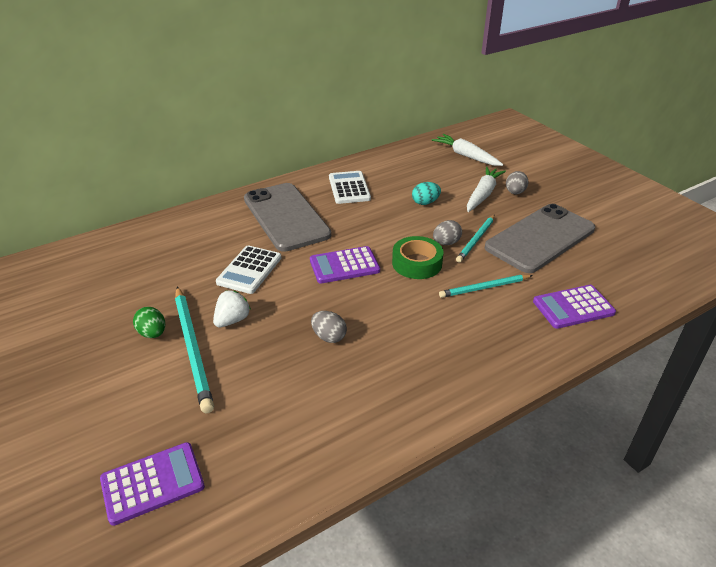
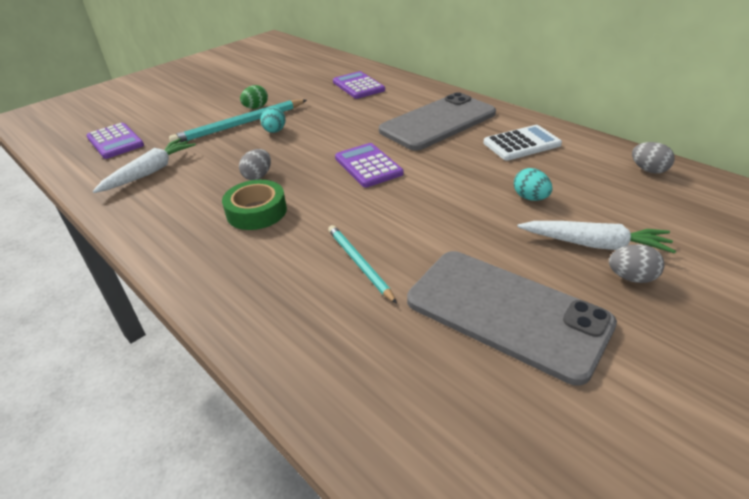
camera: 80 degrees right, 0 degrees up
(232, 320) = (275, 131): white strawberry -> turquoise egg
(249, 270) = (343, 124): white calculator -> none
(417, 263) = (391, 208): green tape -> green tape (256, 211)
(446, 243) = (444, 224): grey egg -> grey egg (648, 170)
(466, 156) = (704, 218): white carrot -> white carrot (150, 172)
(476, 240) = (466, 248): turquoise pencil -> none
(573, 307) = (338, 353): purple calculator -> purple calculator (358, 86)

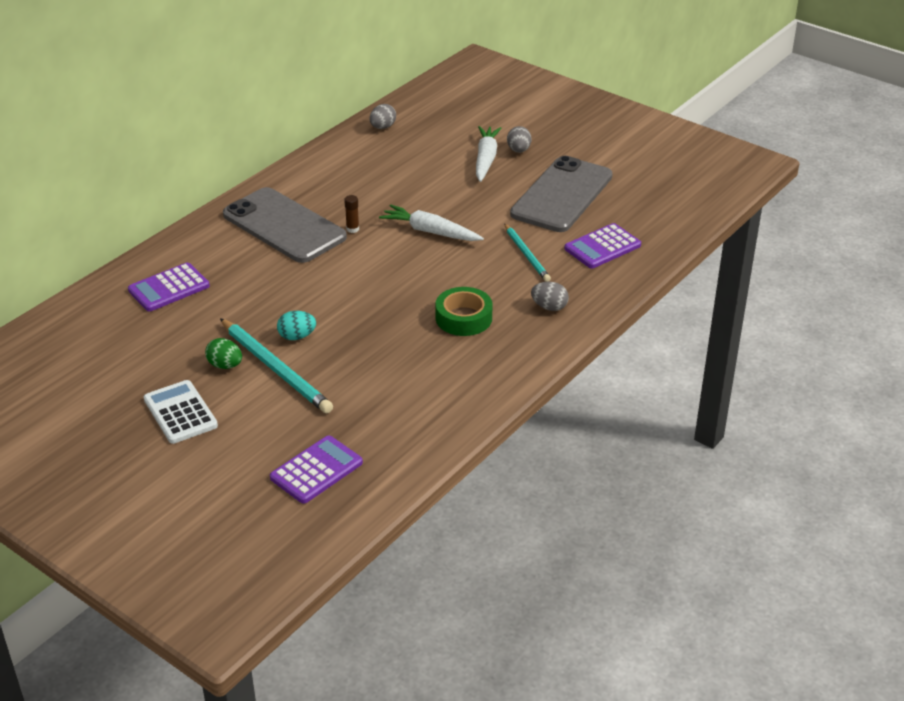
camera: 100 degrees left, 0 degrees up
(150, 172) = (394, 411): white carrot -> white carrot (430, 232)
(258, 176) = (400, 329): grey egg -> grey egg (549, 307)
(359, 264) = (526, 254): turquoise pencil -> turquoise pencil turned 75 degrees counterclockwise
(368, 166) = (378, 263): purple calculator -> purple calculator (602, 247)
(430, 153) = (352, 229): none -> brown glue stick
(521, 144) = (335, 180): white calculator -> white calculator (180, 413)
(530, 198) = (428, 180): turquoise egg -> none

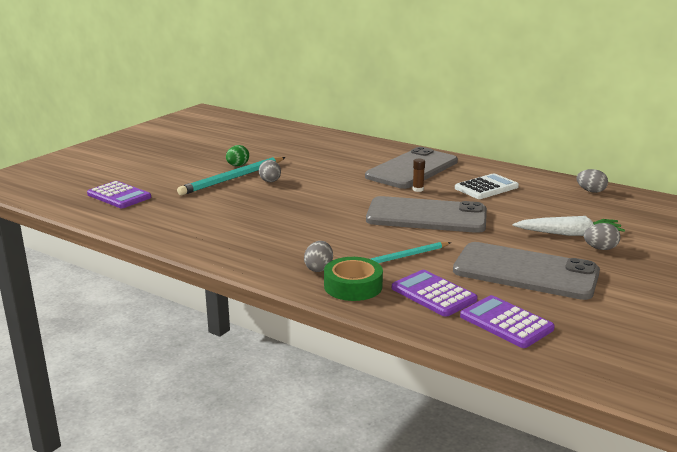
camera: 85 degrees right, 15 degrees down
(169, 288) = (323, 146): purple calculator -> purple calculator (506, 322)
(180, 413) = (190, 159): white calculator -> white calculator (486, 188)
(297, 336) = (270, 181): turquoise egg -> grey egg
(430, 232) = (426, 216): white carrot -> grey phone
(463, 318) = (298, 233): green tape -> green tape (353, 286)

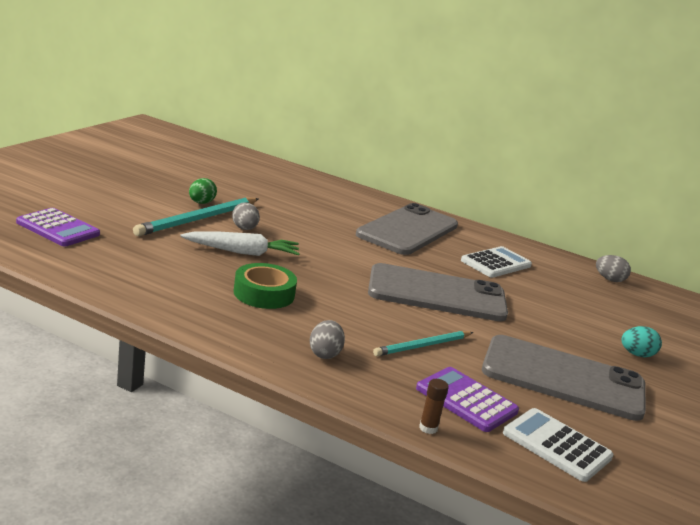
camera: 10 degrees left, 0 degrees up
(353, 286) = (370, 381): green tape -> green tape (264, 293)
(418, 189) = (420, 258): brown glue stick -> brown glue stick (428, 428)
(506, 322) = (556, 445): purple calculator -> white calculator
(569, 234) = (599, 332): white carrot -> white carrot (242, 252)
(600, 248) = (636, 355): grey egg -> turquoise egg

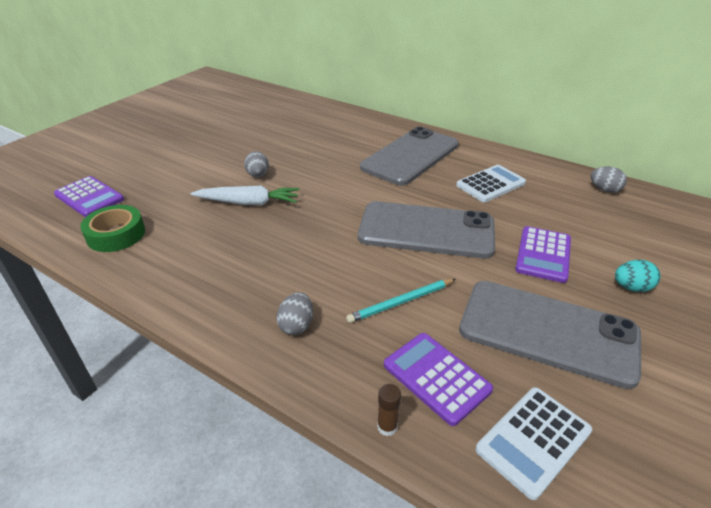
camera: 10 degrees right, 15 degrees up
(198, 219) = (219, 170): turquoise pencil -> none
(201, 203) = (227, 151): green egg -> none
(264, 293) = (255, 251): green tape -> green tape (116, 234)
(554, 323) = (543, 254): none -> purple calculator
(556, 445) = (533, 440): white calculator -> white calculator turned 90 degrees counterclockwise

